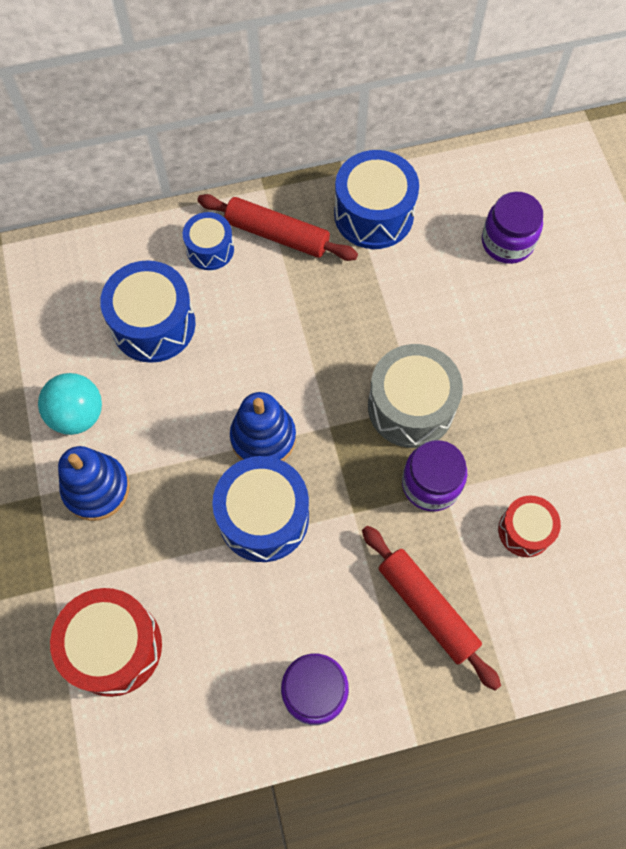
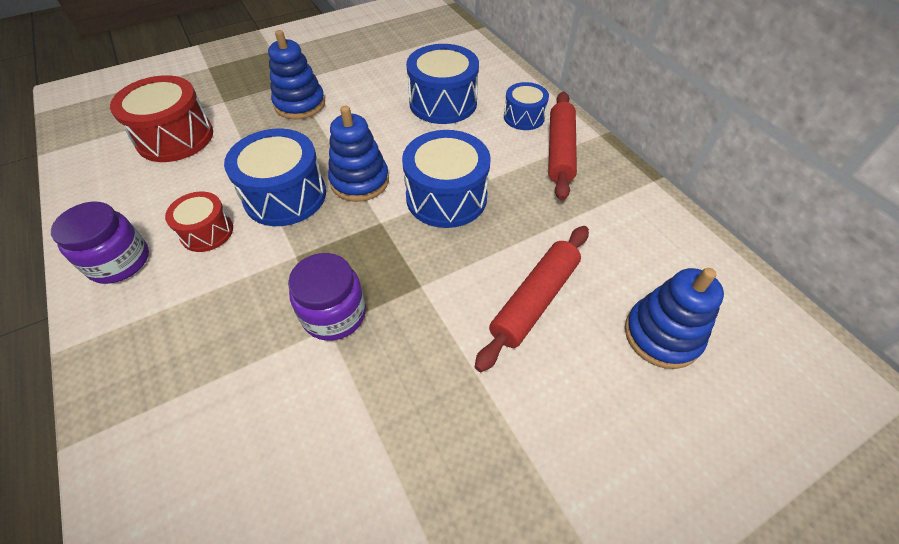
camera: 75 degrees right, 15 degrees down
(77, 415) = (356, 84): turquoise ball -> none
(373, 214) = (621, 210): blue drum -> blue drum (446, 197)
(411, 407) = (418, 280): grey drum -> none
(427, 608) = (195, 336): red rolling pin -> red rolling pin (535, 301)
(507, 242) = (662, 335): purple jar -> blue stacking toy
(525, 530) = (288, 421): red drum -> red drum (207, 232)

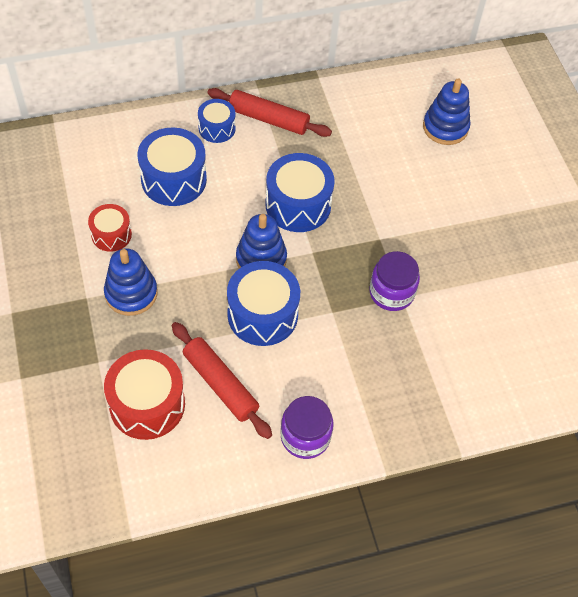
camera: 80 degrees left, 5 degrees up
(207, 232) = (289, 373): red drum -> red drum (111, 235)
(535, 301) = (407, 180): red rolling pin -> red rolling pin (220, 384)

